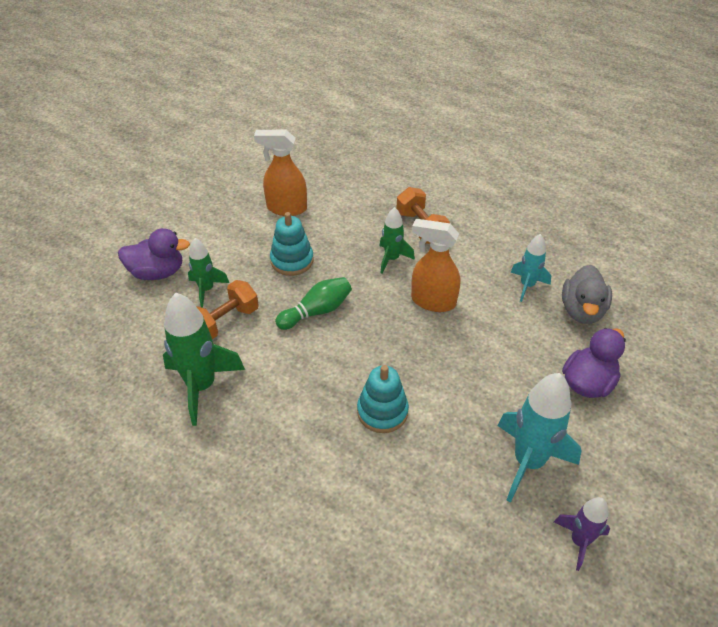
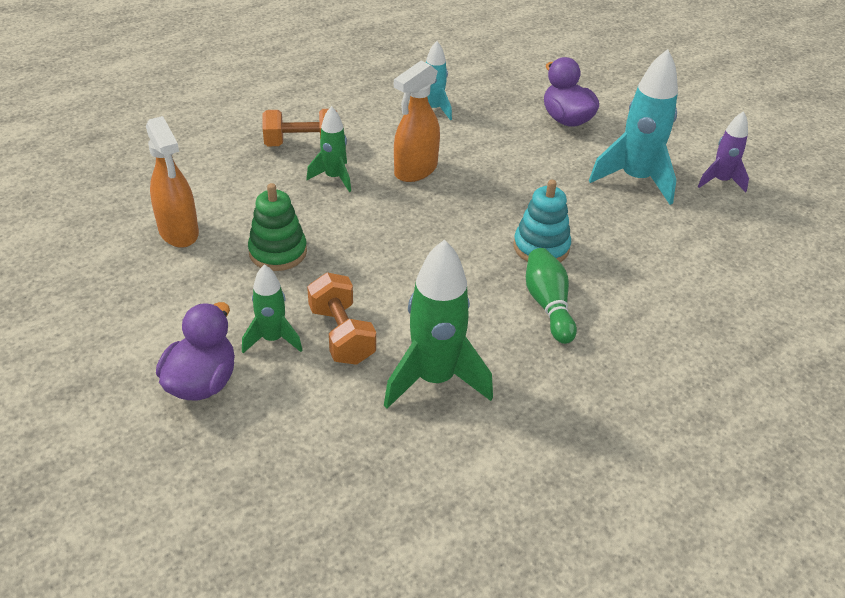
camera: 70 degrees left, 5 degrees down
(286, 208) = (179, 232): orange spray bottle -> orange spray bottle turned 60 degrees counterclockwise
(292, 260) = (278, 252): turquoise stacking toy -> green stacking toy
(317, 311) = (375, 254): green bowling pin -> green bowling pin (548, 305)
(582, 310) = (483, 92): grey duck -> none

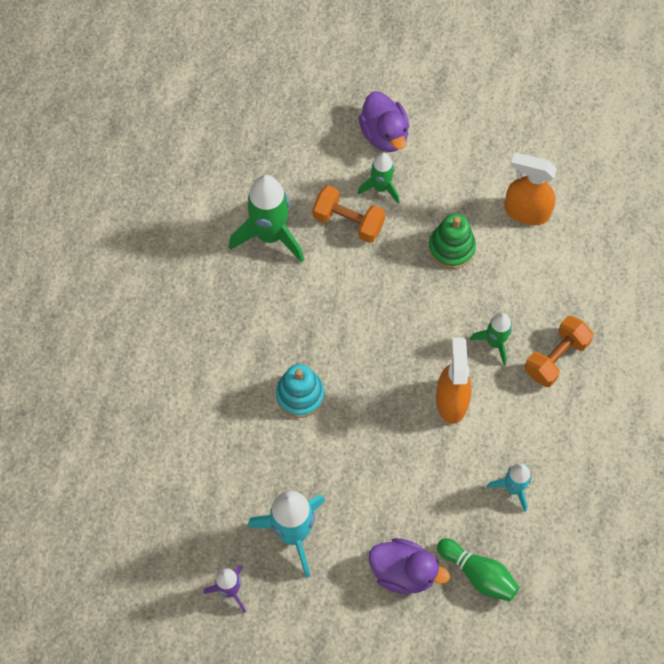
camera: 140 degrees right, 25 degrees up
(548, 305) = (254, 345): green bowling pin -> green bowling pin (478, 573)

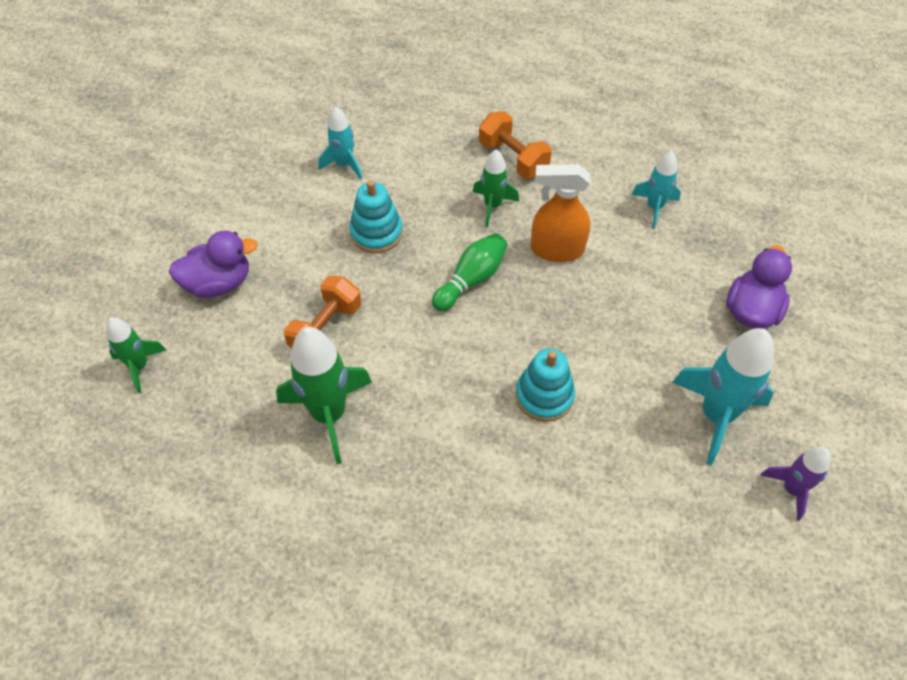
camera: 85 degrees left, 10 degrees down
(381, 187) = (288, 292): green rocket -> green rocket (139, 366)
(451, 248) = (376, 232): green stacking toy -> turquoise stacking toy
(478, 573) = (747, 244): green bowling pin -> green bowling pin (471, 279)
(526, 211) = (344, 164): orange spray bottle -> turquoise rocket

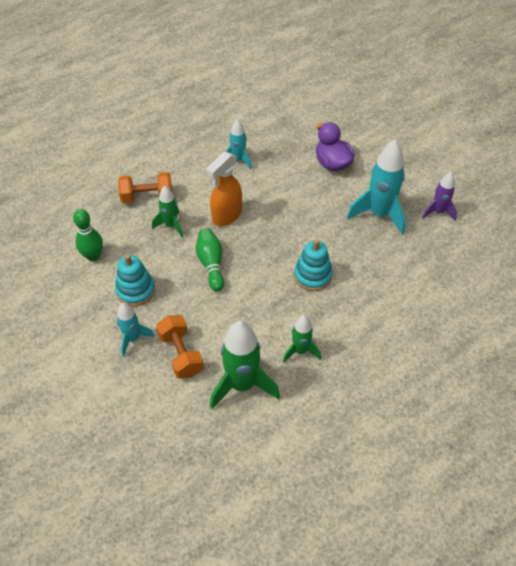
camera: 55 degrees left, 5 degrees down
(139, 366) = (116, 477): green rocket -> green rocket (300, 351)
(218, 282) = (92, 396): purple duck -> none
(344, 164) = (68, 278): turquoise rocket -> turquoise rocket (132, 339)
(390, 166) = (93, 256): none -> green bowling pin

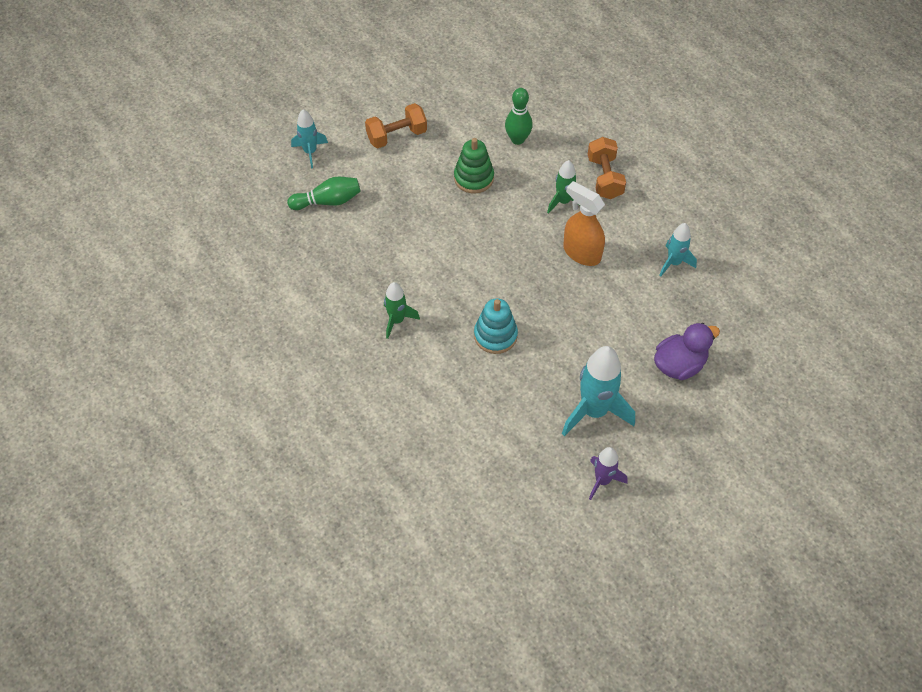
camera: 90 degrees right, 5 degrees up
(132, 339) = (415, 180): turquoise rocket -> turquoise rocket (310, 152)
(135, 290) = (474, 178): turquoise stacking toy -> green stacking toy
(181, 354) = (396, 219): orange dumbbell -> orange dumbbell (396, 136)
(211, 264) = (509, 240): green bowling pin -> green bowling pin (328, 201)
(242, 385) = (359, 270): green rocket -> none

